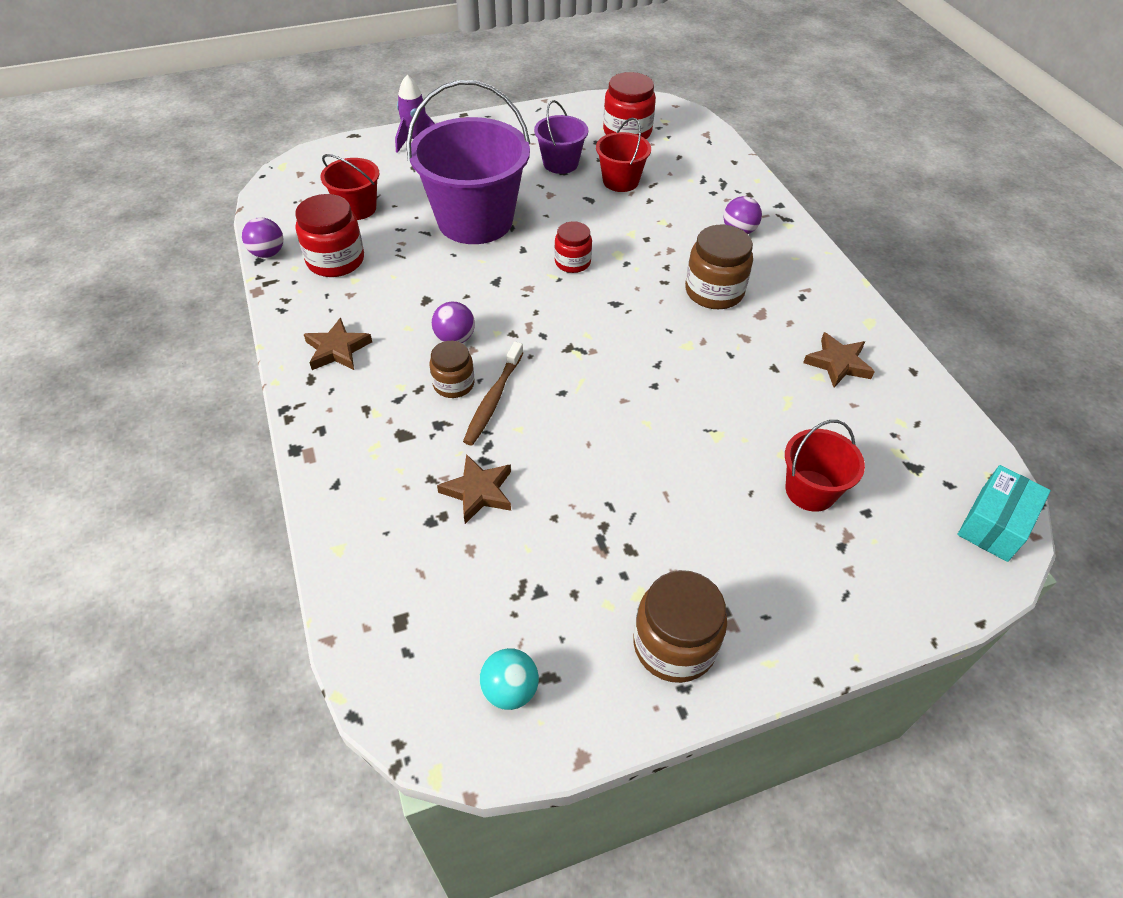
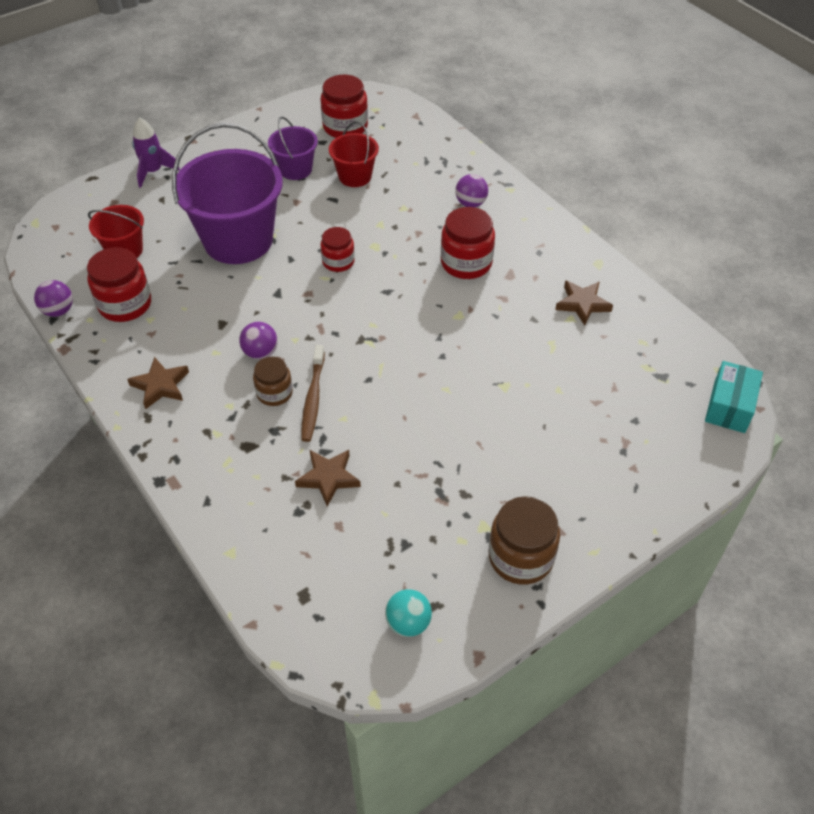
camera: 15 degrees left, 0 degrees up
(714, 291) = (466, 263): brown jar -> red jar
(810, 490) = (589, 413): red bucket -> none

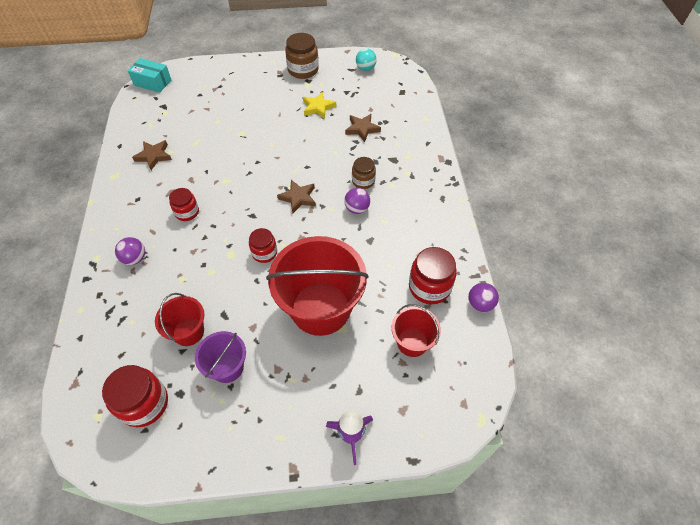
camera: 150 degrees left, 5 degrees up
(160, 385) = (427, 214): brown star -> brown star (298, 198)
(238, 240) = (320, 308): purple bucket -> red bucket
(313, 398) = (344, 169): brown toothbrush -> none
(429, 486) = (318, 107): none -> yellow star
(466, 263) = (187, 212): red jar -> red jar, size x0.63
(729, 406) = (152, 82): turquoise box -> turquoise box turned 60 degrees clockwise

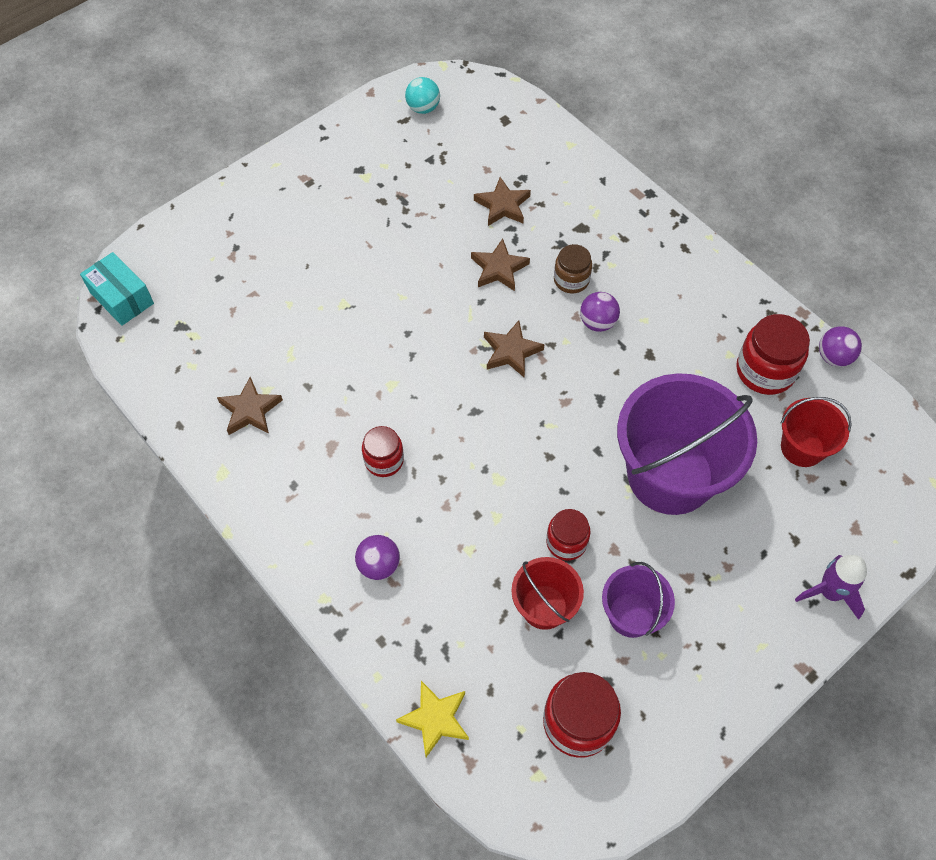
camera: 35 degrees left, 5 degrees up
(152, 82) = (122, 298): turquoise box -> turquoise box turned 60 degrees clockwise
(264, 253) = (539, 450): red jar -> red jar (566, 542)
(303, 70) = (336, 156): brown jar -> none
(318, 107) = (413, 205): yellow star -> yellow star (435, 719)
(320, 308) = (670, 475): red bucket -> purple bucket
(331, 156) = (499, 268): none -> brown star

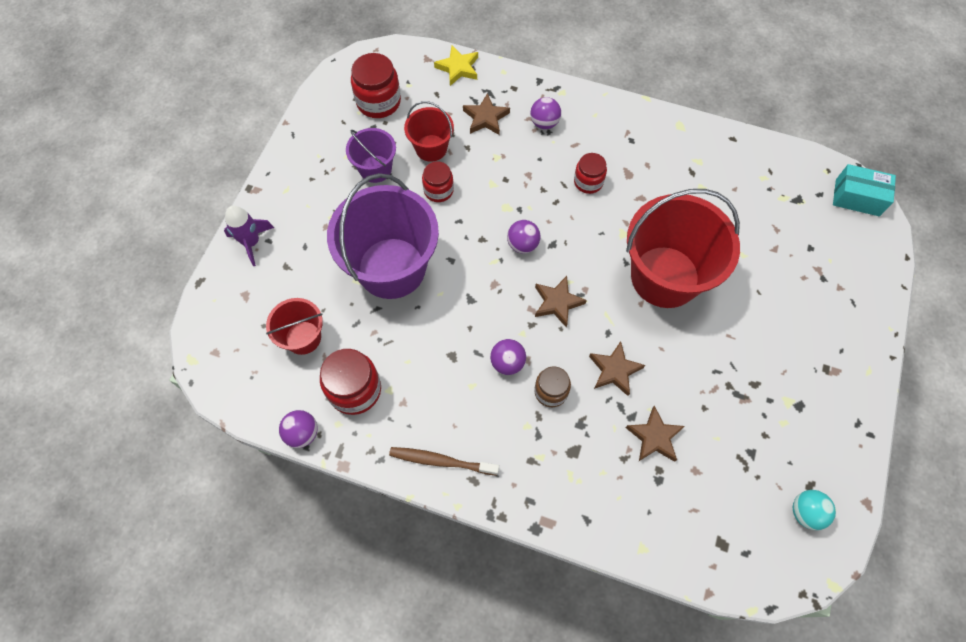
camera: 150 degrees right, 5 degrees up
(250, 410) = (699, 169): brown star -> brown star (485, 118)
(384, 322) = (665, 277): none -> red bucket
(508, 427) = (522, 244): none -> purple ball
(707, 274) = (441, 461): none -> brown toothbrush

